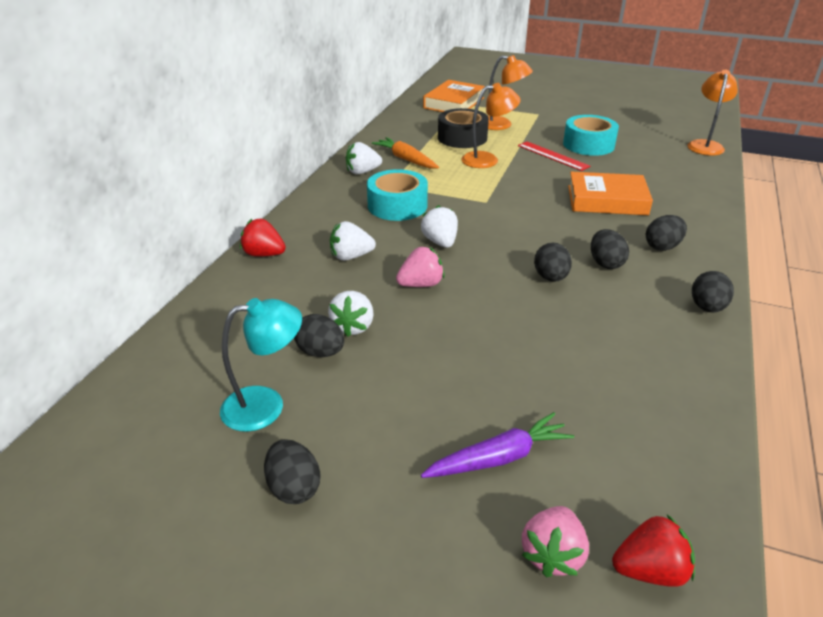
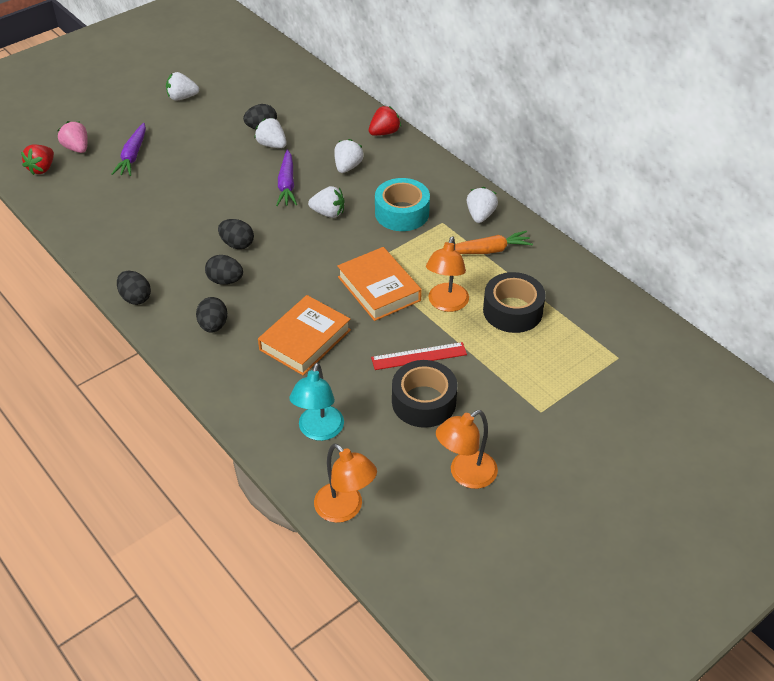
camera: 120 degrees right, 10 degrees up
(266, 405) = (239, 102): turquoise lamp -> turquoise lamp (319, 431)
(294, 487) = (182, 97): black egg -> white strawberry
(421, 284) = (287, 184): pink strawberry -> purple carrot
(453, 103) = (624, 351): orange book -> orange book (379, 288)
(502, 125) = (526, 359): orange lamp -> orange lamp (465, 475)
(588, 145) = (424, 402): turquoise tape -> black tape

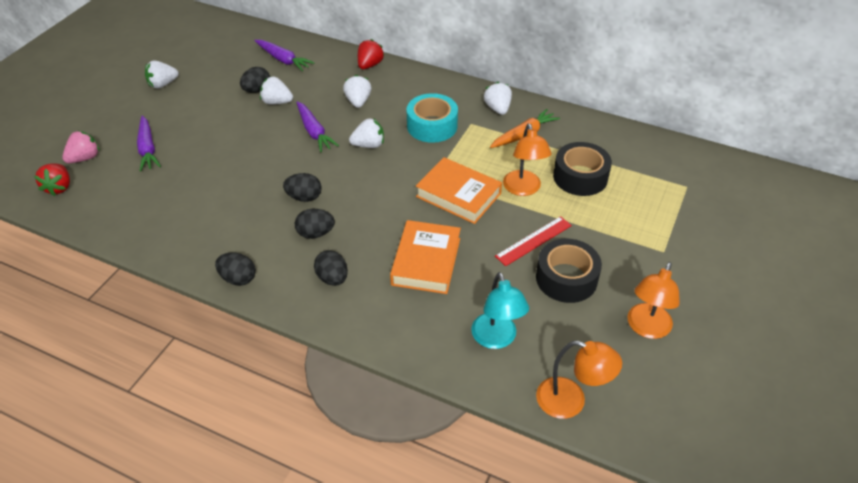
camera: 25 degrees left, 0 degrees up
(77, 148) = (85, 158): pink strawberry -> pink strawberry turned 105 degrees clockwise
(305, 103) = (283, 60): none -> purple carrot

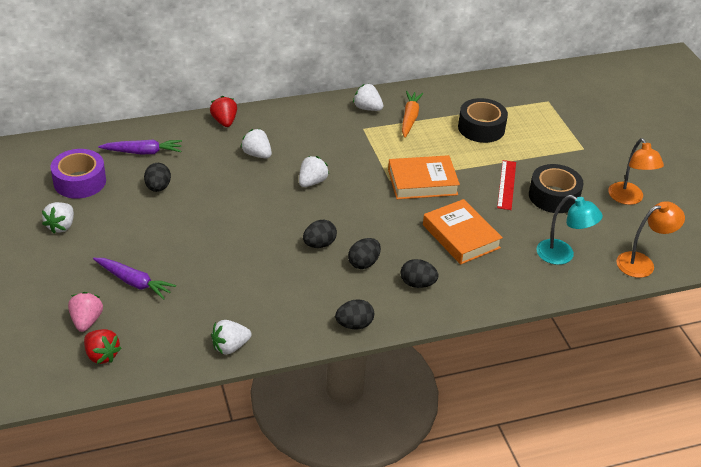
camera: 45 degrees left, 5 degrees down
(216, 60) = (80, 181): none -> purple tape
(277, 102) = (190, 188): white strawberry -> white strawberry (230, 347)
(314, 132) = (256, 194): purple carrot -> none
(432, 126) = (338, 144): turquoise tape -> none
(523, 189) = (458, 155): orange lamp -> none

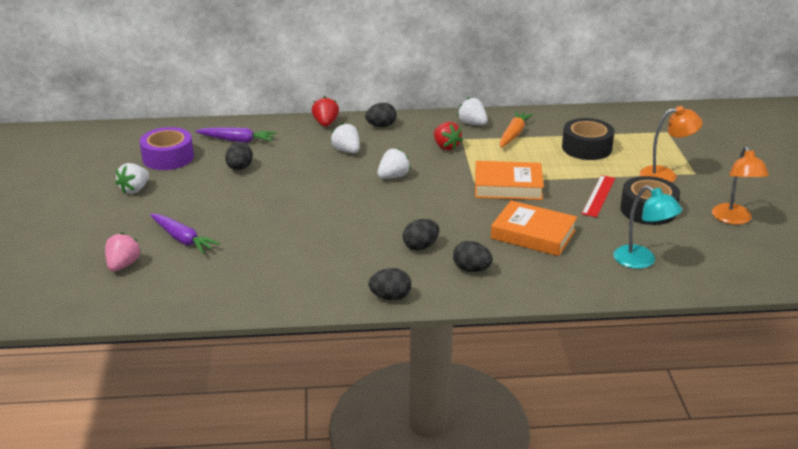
camera: 15 degrees right, 10 degrees down
(102, 355) = (124, 294): red strawberry -> red strawberry (446, 147)
(230, 347) = (254, 301): white strawberry -> none
(319, 244) = (380, 227): black egg -> black egg (381, 126)
(461, 236) = (533, 234): orange book -> orange book turned 45 degrees counterclockwise
(642, 263) = (733, 277): orange lamp -> orange lamp (665, 175)

